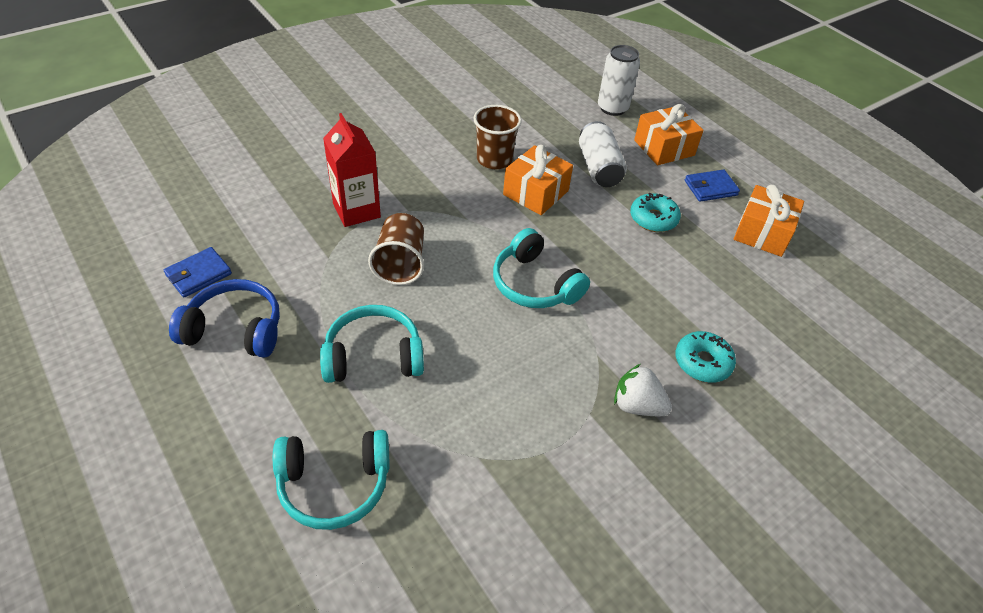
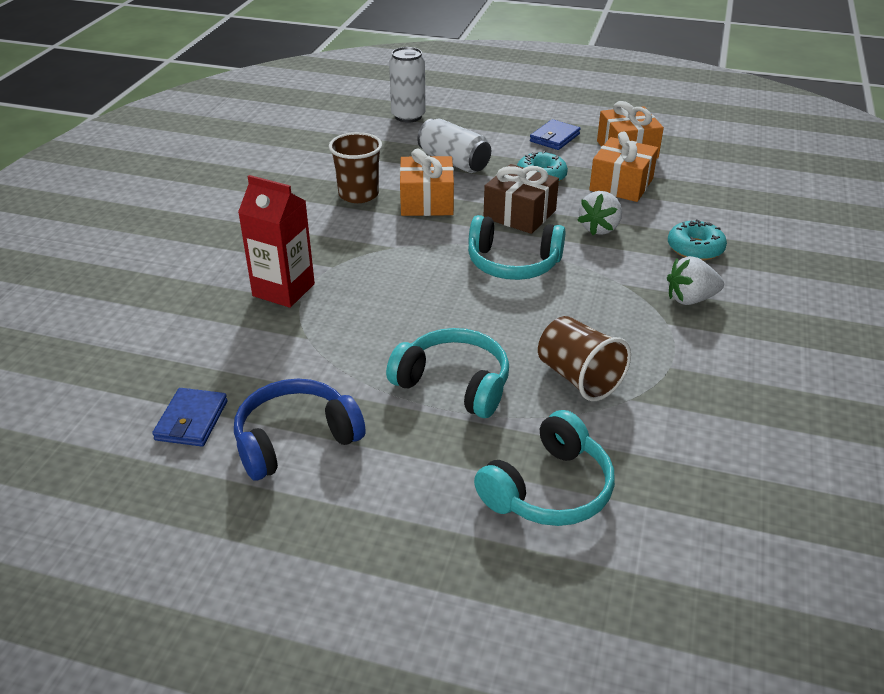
camera: 35 degrees left, 10 degrees down
(373, 356) = (453, 384): turquoise headphones -> turquoise headphones turned 75 degrees clockwise
(400, 263) = (381, 307): brown cup -> brown cup (578, 378)
(593, 244) = (519, 214): none -> brown gift
(642, 294) = (599, 228): none -> white strawberry
(664, 148) = (485, 126): orange gift -> orange gift (621, 184)

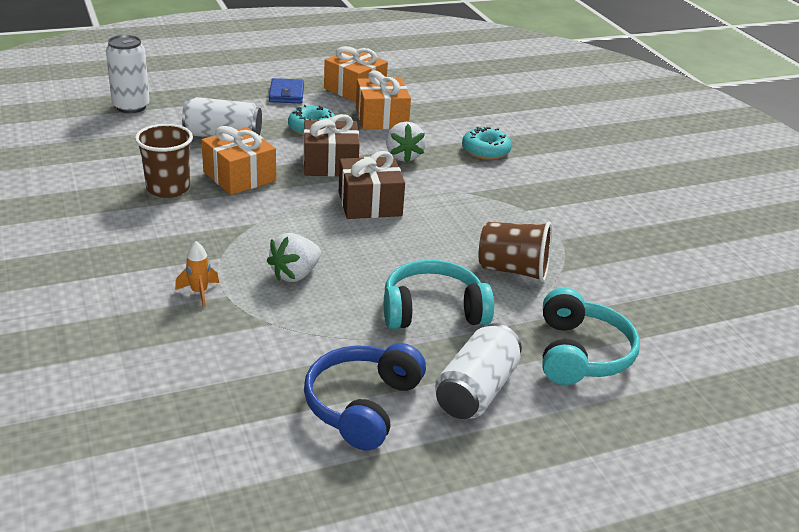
camera: 40 degrees left, 5 degrees down
(192, 420) = (252, 432): blue wallet -> none
(283, 290) = (199, 292): red carton -> orange rocket
(404, 474) = (476, 390): none -> white can
(513, 263) = (370, 203): turquoise headphones -> brown gift
(690, 299) = (522, 188): white strawberry -> white strawberry (295, 274)

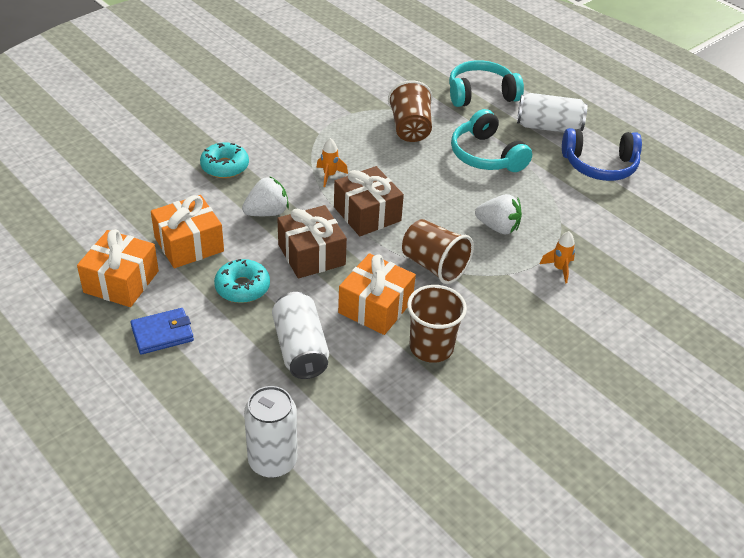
camera: 110 degrees left, 10 degrees up
(267, 218) = (434, 266): none -> brown cup
(444, 198) = (329, 175): none -> orange rocket

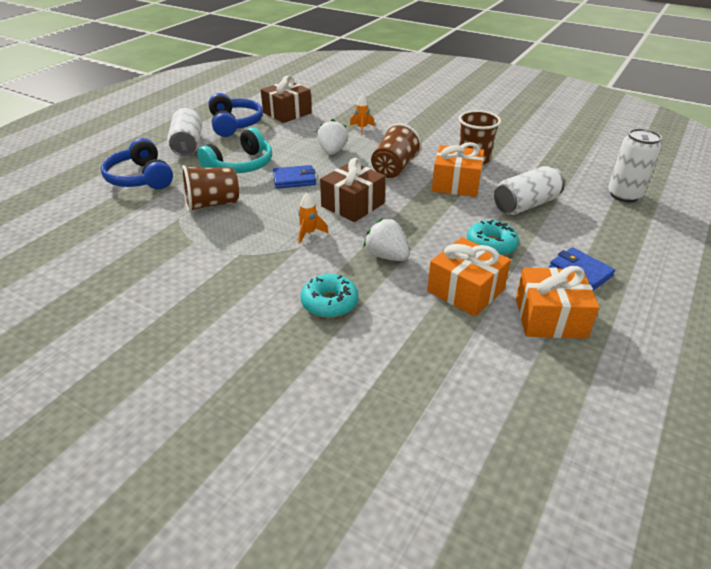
camera: 105 degrees left, 5 degrees down
(311, 254) = (424, 220): brown gift -> brown gift (287, 113)
(439, 186) = (294, 179): none -> blue wallet
(481, 94) = (141, 178): turquoise headphones -> blue headphones

